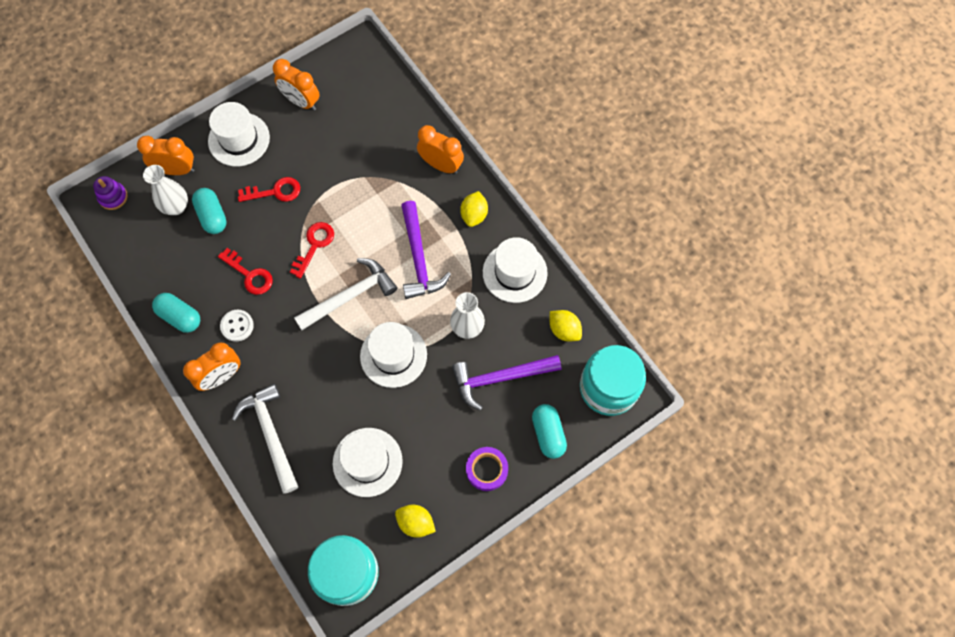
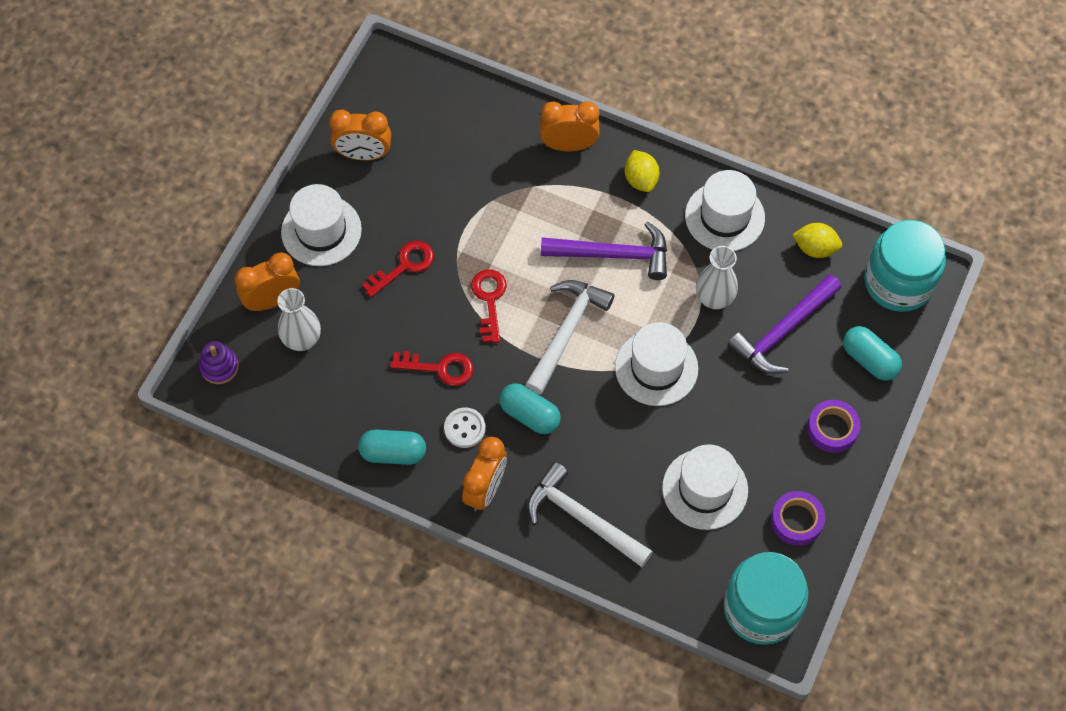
camera: 30 degrees left, 5 degrees down
(212, 216) = (351, 328): turquoise capsule -> turquoise capsule (530, 414)
(416, 523) = (796, 520): yellow lemon -> purple tape
(419, 258) = (613, 254): purple hammer -> purple hammer turned 45 degrees counterclockwise

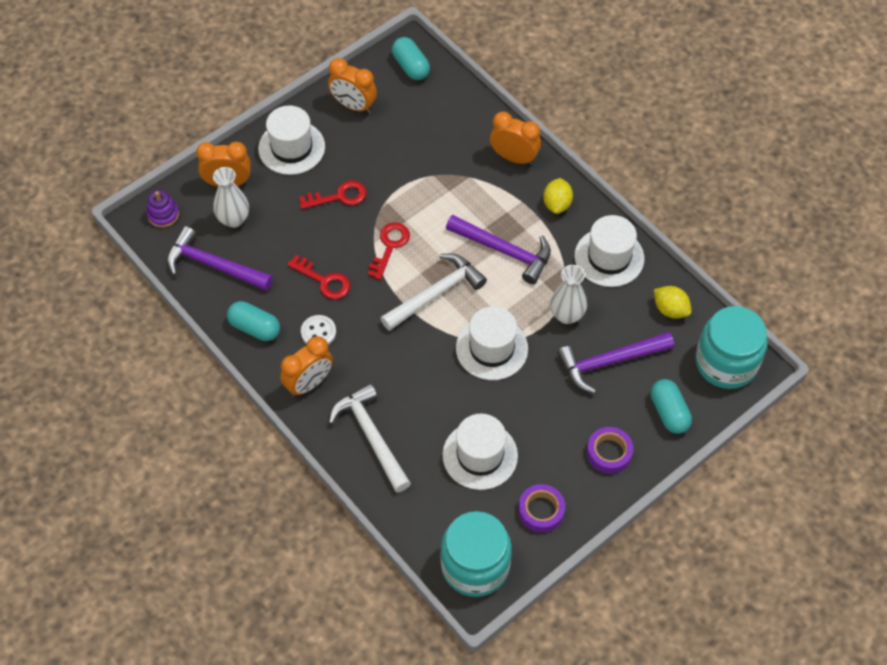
camera: 25 degrees right, 5 degrees down
(308, 402) = (213, 265): none -> purple hammer
(530, 414) = (373, 342): turquoise capsule -> turquoise capsule (411, 66)

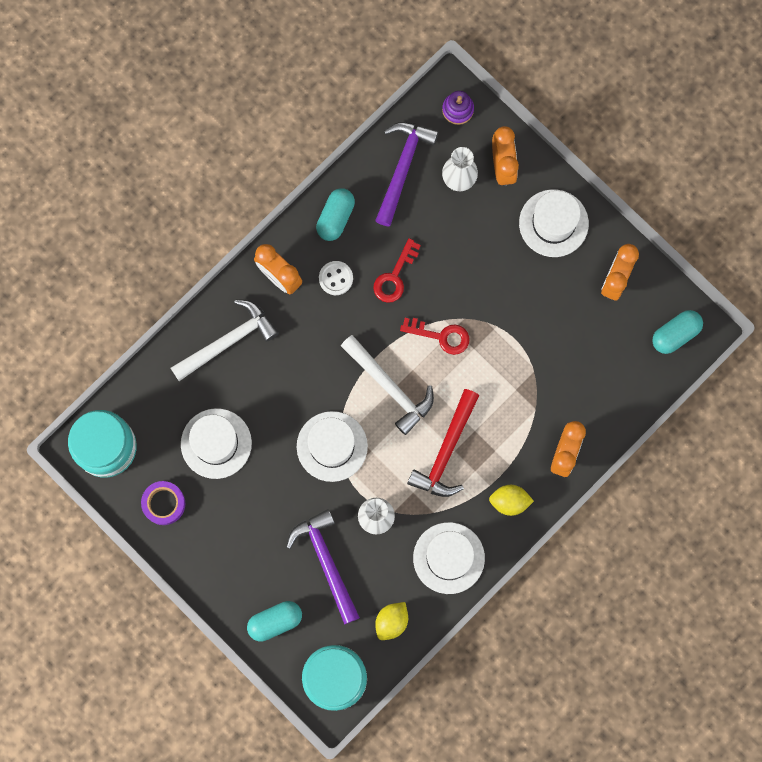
camera: 85 degrees right, 20 degrees up
(339, 196) = (497, 279): red key -> none
(504, 251) = (446, 451): purple hammer -> red hammer
(609, 453) = (227, 564): purple tape -> none

